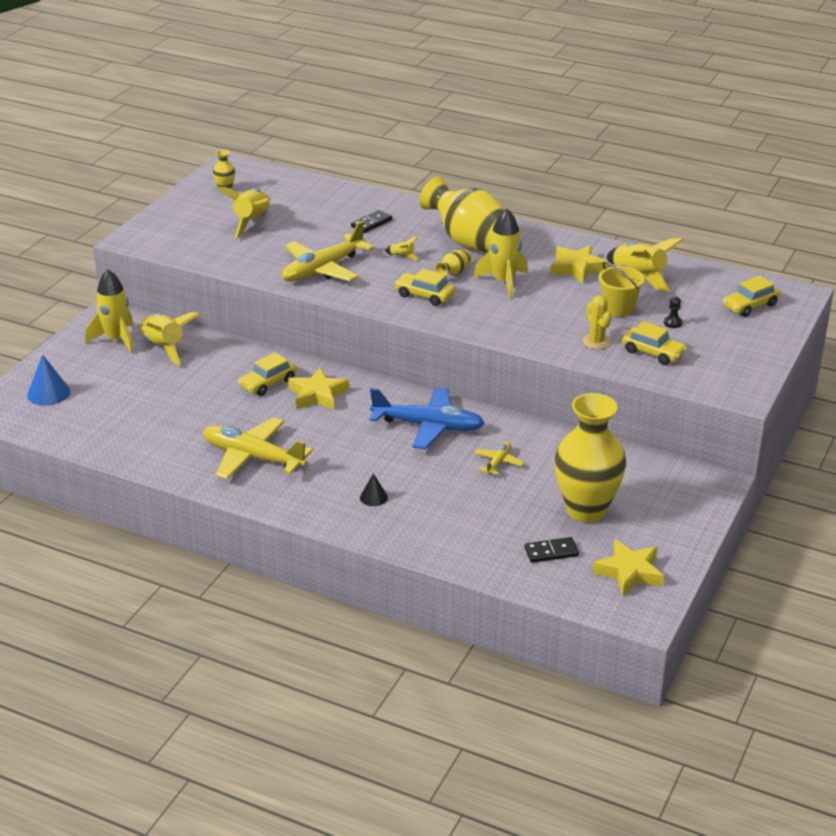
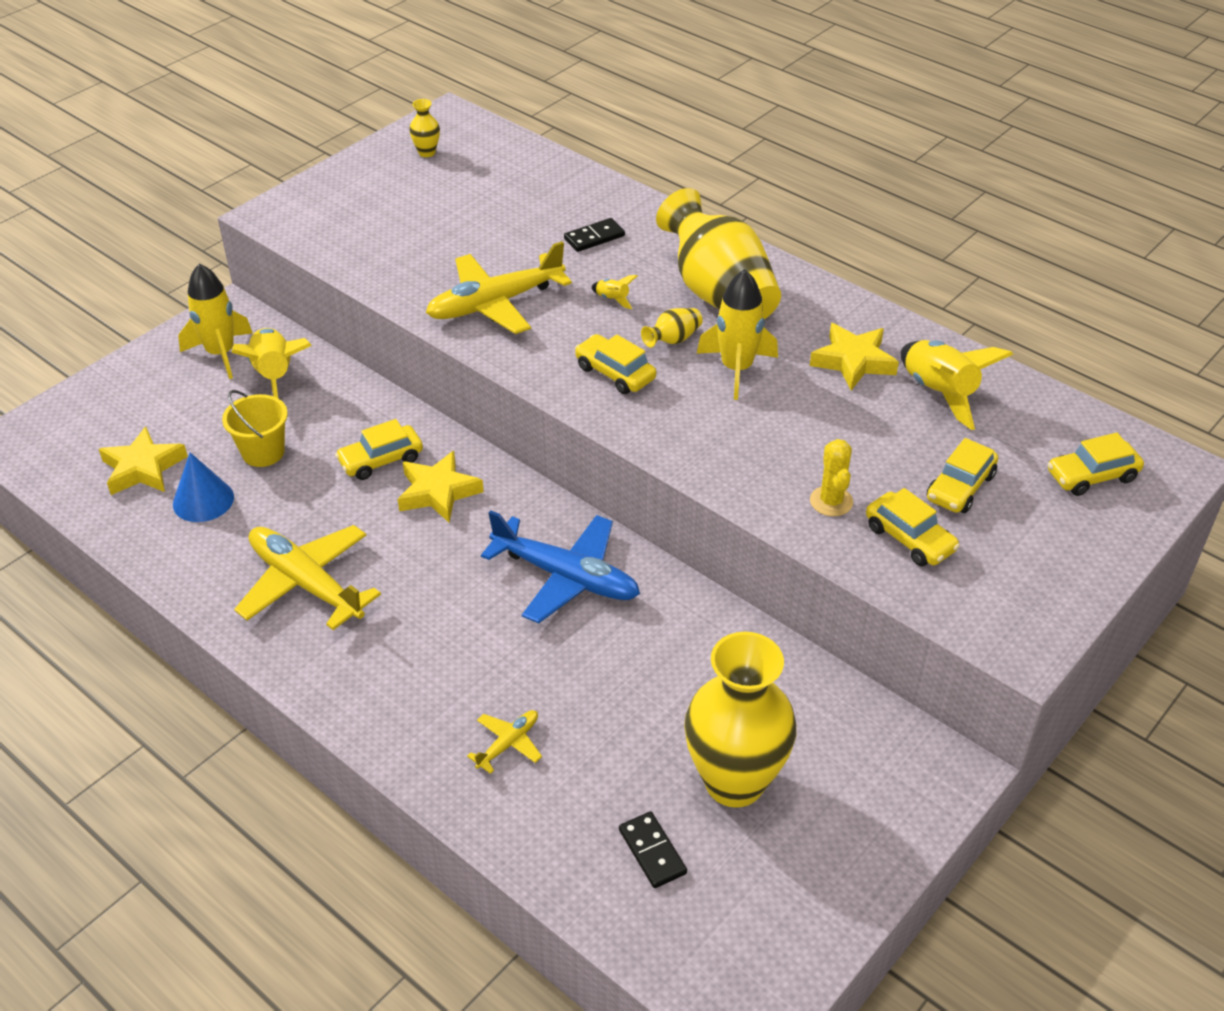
camera: 15 degrees right, 10 degrees up
(48, 393) = (97, 424): blue cone -> blue cone (203, 500)
(252, 222) = (437, 211): yellow rocket -> none
(373, 497) = (438, 690): black cone -> none
(498, 462) = (639, 663): yellow plane -> yellow plane (508, 744)
(551, 552) = (652, 851): black domino -> black domino turned 60 degrees clockwise
(618, 308) = (887, 446): yellow bucket -> yellow bucket (263, 452)
(629, 572) = (756, 920): yellow star -> yellow star (143, 468)
(672, 323) = (960, 487): black pawn -> yellow car

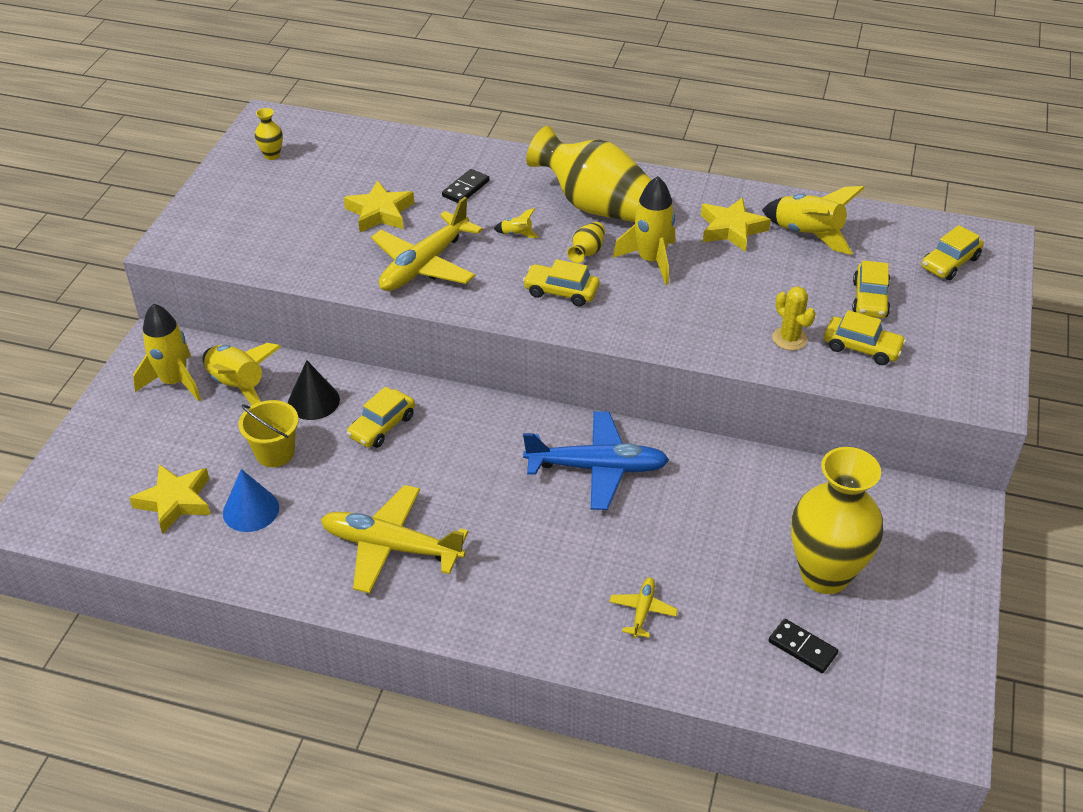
camera: 25 degrees left, 0 degrees up
(333, 414) = (313, 401): none -> black cone
(438, 492) = (448, 436): yellow star -> yellow star (380, 212)

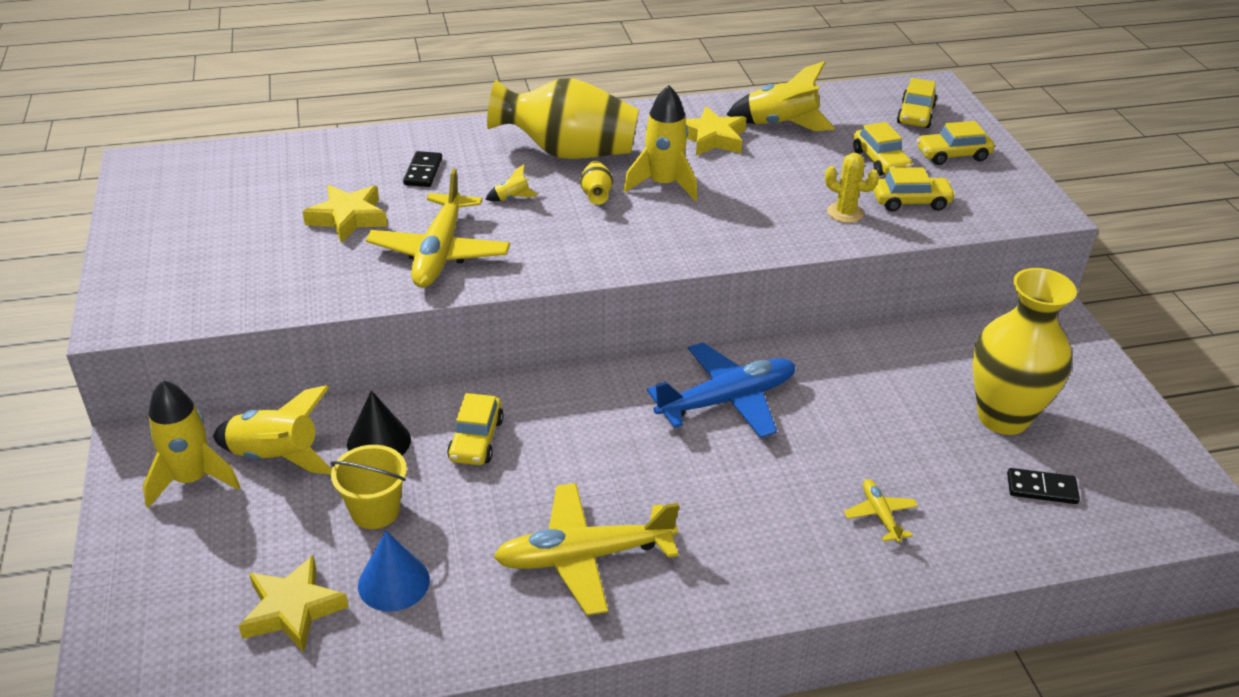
camera: 30 degrees left, 5 degrees down
(272, 155) = (174, 197): yellow vase -> none
(561, 292) = (602, 236): yellow car -> yellow car (952, 155)

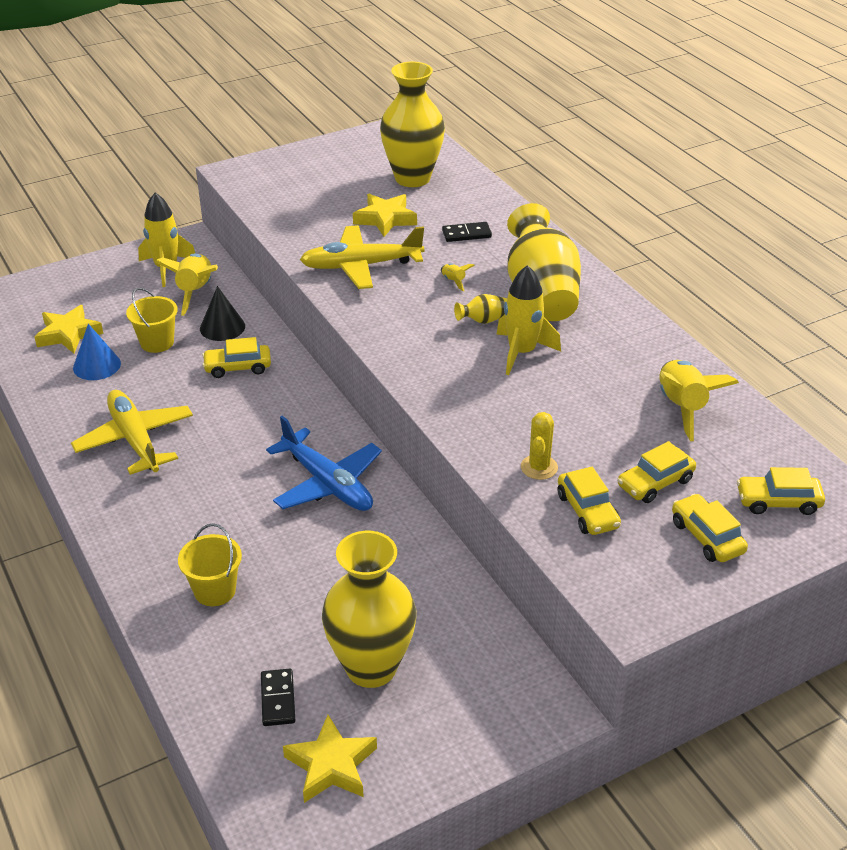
camera: 75 degrees right, 0 degrees up
(270, 183) = (412, 178): none -> yellow vase
(712, 138) = (622, 368): yellow star -> yellow star (331, 765)
(880, 515) = (215, 590): yellow plane -> yellow bucket

